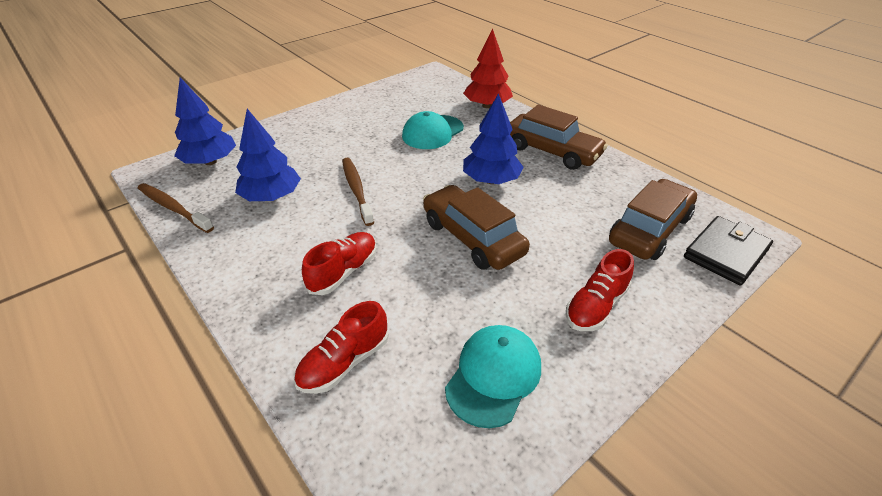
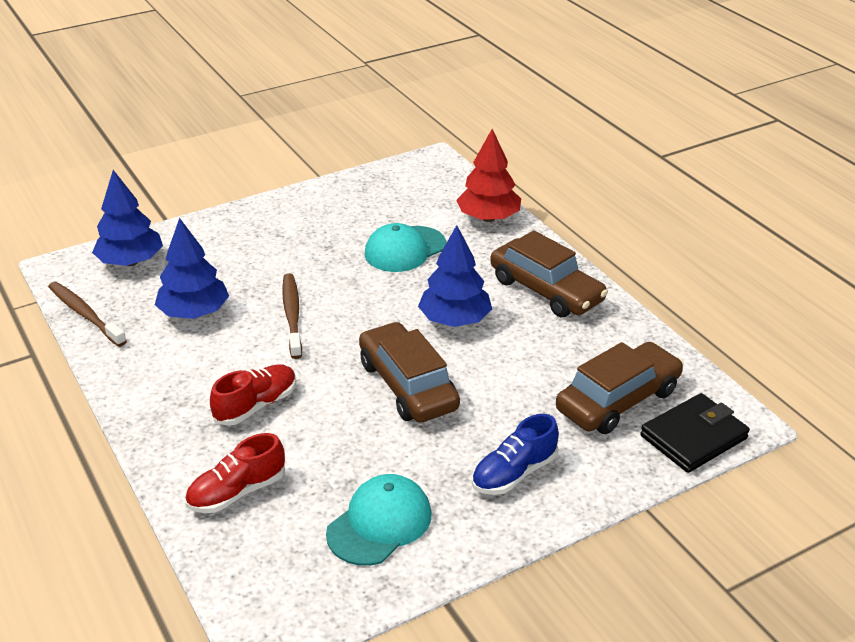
camera: 10 degrees right, 5 degrees down
(596, 306) = (514, 473): red shoe -> blue shoe

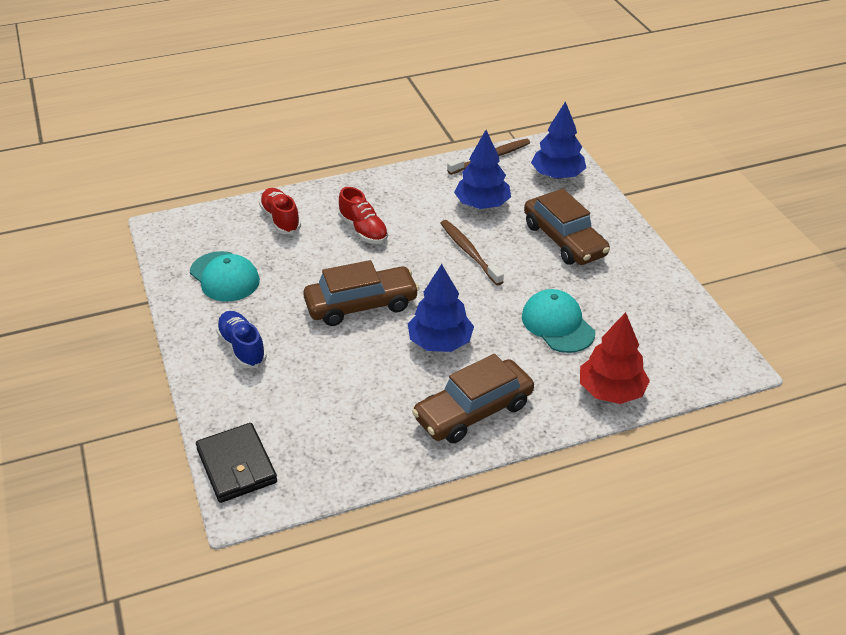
camera: 100 degrees right, 5 degrees up
(292, 315) = (469, 252): brown toothbrush -> brown toothbrush turned 120 degrees counterclockwise
(618, 400) = (300, 427): brown car -> brown car (564, 240)

